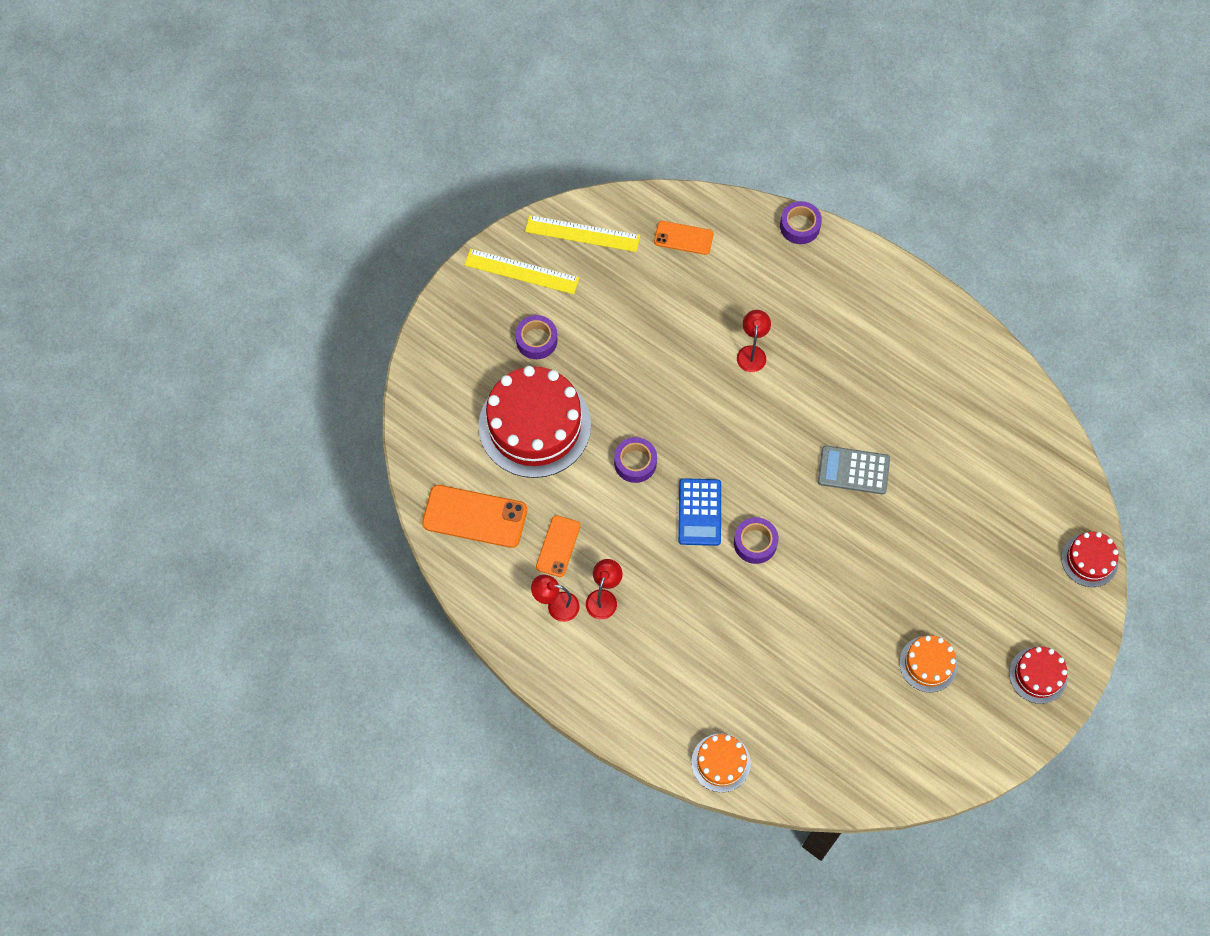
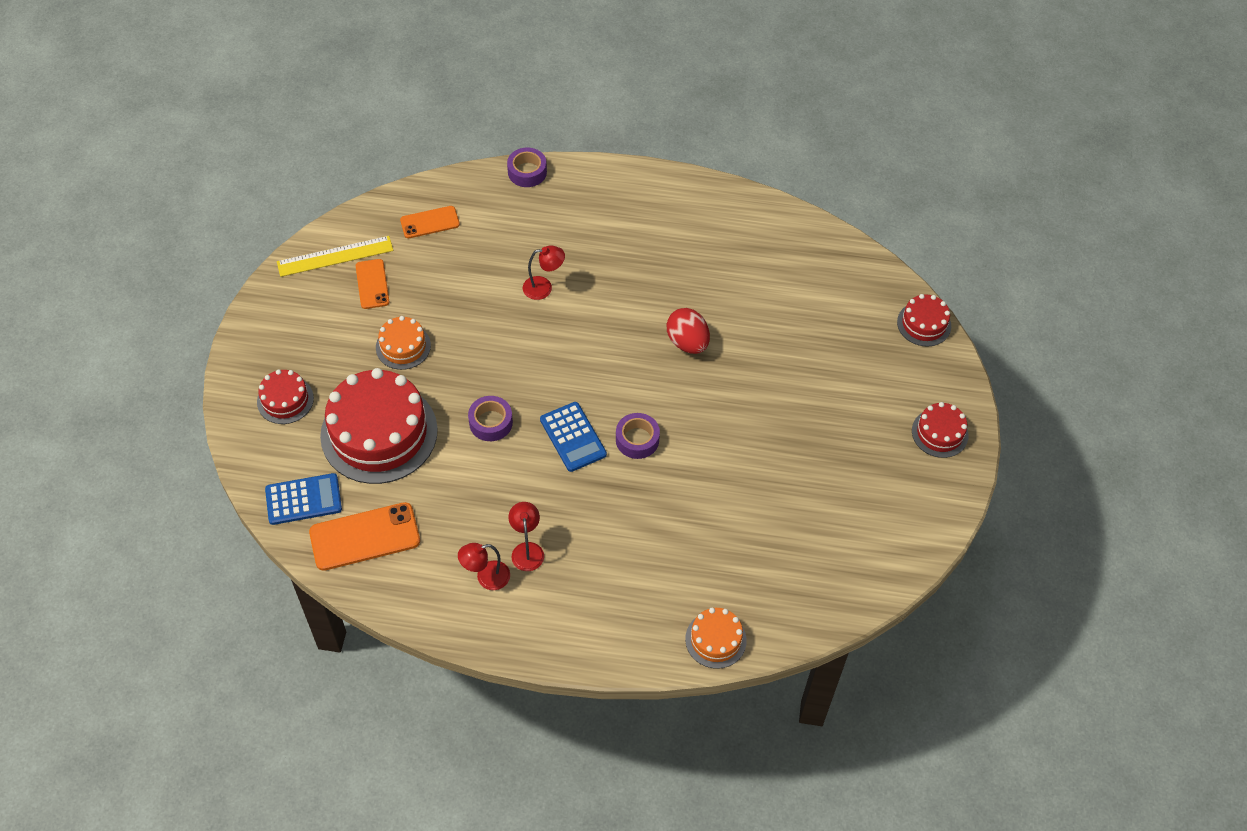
camera: 30 degrees left, 10 degrees down
(441, 457) = (303, 499): none -> blue calculator
(471, 355) = (285, 400): none -> red cake
(521, 271) = (295, 310): yellow ruler -> none
(536, 340) = (341, 361): purple tape -> none
(558, 546) = (459, 526): orange phone -> orange phone (372, 284)
(752, 353) = (544, 287): red lamp -> red lamp turned 105 degrees clockwise
(853, 470) = (687, 342): grey calculator -> red egg
(928, 664) = (844, 468): orange cake -> orange cake (403, 346)

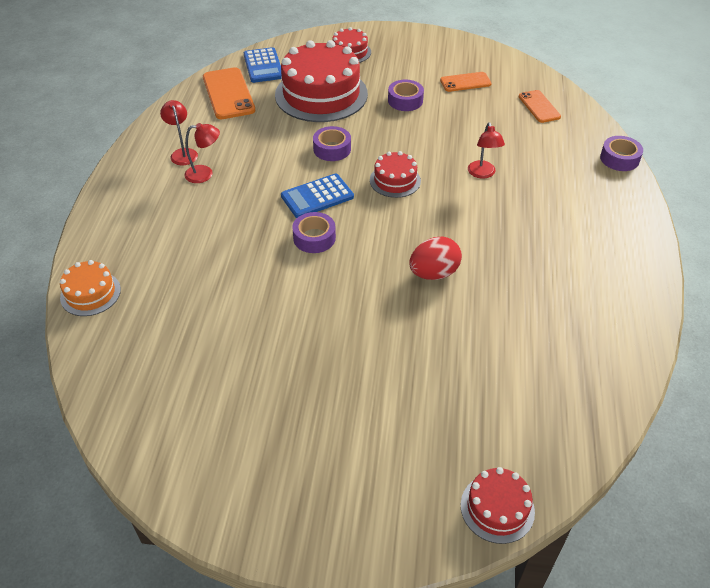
camera: 90 degrees right, 10 degrees down
(335, 256) = (489, 63): yellow ruler -> none
(403, 346) = (405, 100): orange cake -> purple tape
(939, 433) = (323, 514): red cake -> red cake (395, 180)

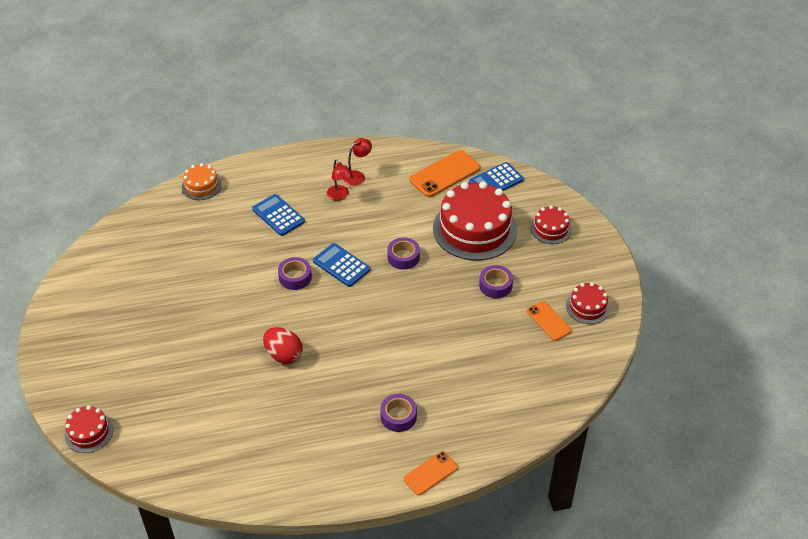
camera: 70 degrees right, 0 degrees up
(200, 231) = (278, 215): none -> blue calculator
(395, 180) = (381, 306): red cake -> red cake (587, 307)
(482, 174) = (416, 361): red lamp -> none
(539, 106) = (538, 383): orange phone -> orange phone (430, 473)
(619, 159) = (485, 457): purple tape -> purple tape (398, 416)

